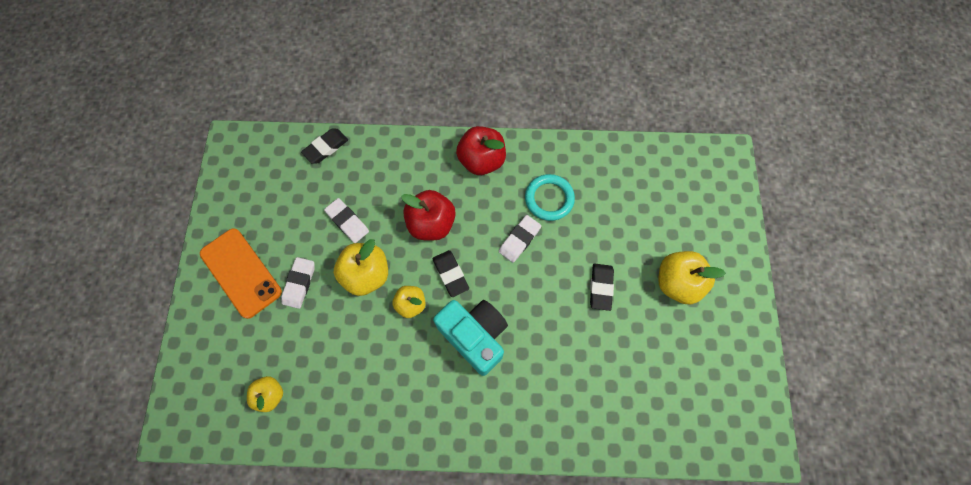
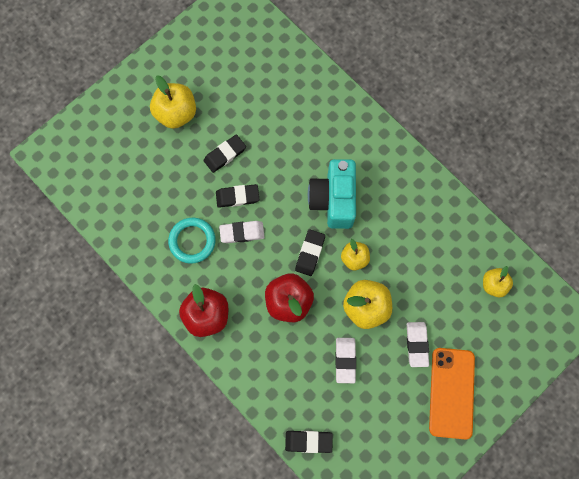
camera: 135 degrees left, 5 degrees up
(299, 283) = (416, 344): white eraser -> white eraser turned 60 degrees counterclockwise
(553, 263) = (237, 197): none -> black eraser

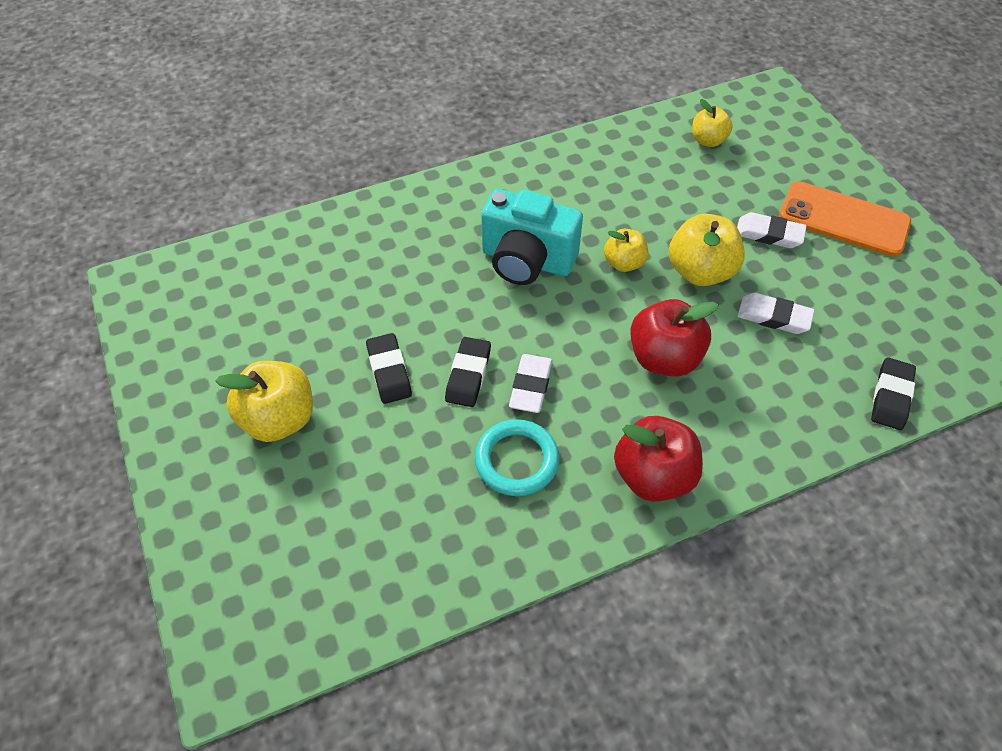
camera: 70 degrees left, 20 degrees down
(310, 253) = (597, 311): black eraser -> none

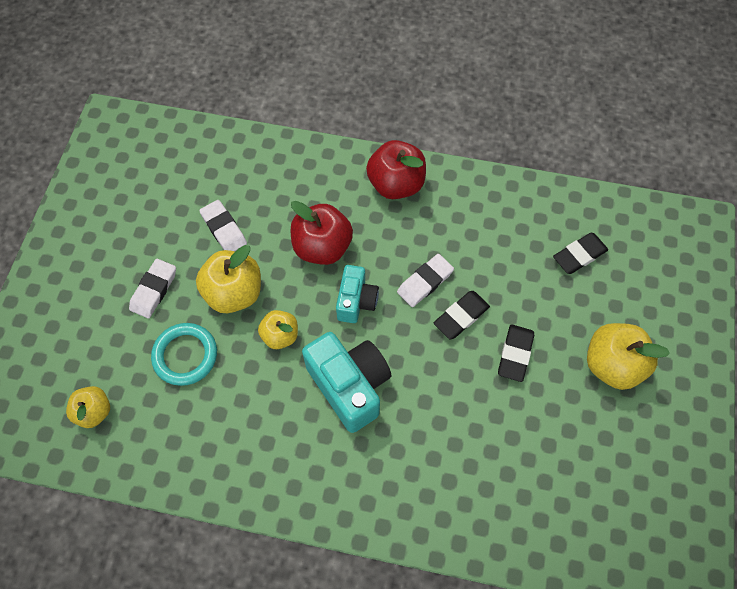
camera: 145 degrees left, 10 degrees up
(516, 460) = (469, 240): turquoise ring -> turquoise ring (185, 355)
(583, 328) = (356, 301): none -> turquoise camera
(769, 234) = (154, 290): white eraser -> white eraser turned 60 degrees clockwise
(843, 219) = (89, 267): orange phone -> none
(891, 396) = (215, 142): black eraser -> black eraser (579, 255)

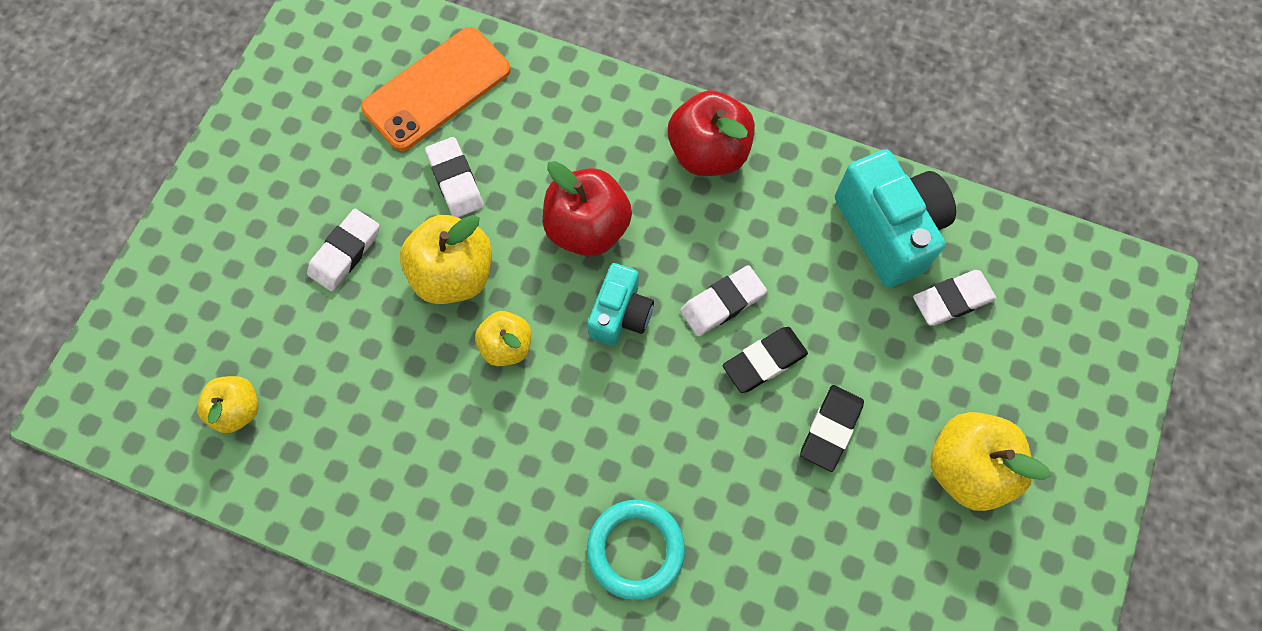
camera: 10 degrees right, 5 degrees up
(185, 355) = (372, 352): turquoise ring -> turquoise ring (635, 549)
(200, 170) = (437, 89): none -> orange phone
(349, 386) = (589, 434): turquoise camera -> turquoise camera (888, 230)
(579, 255) = (952, 300): black eraser -> white eraser

